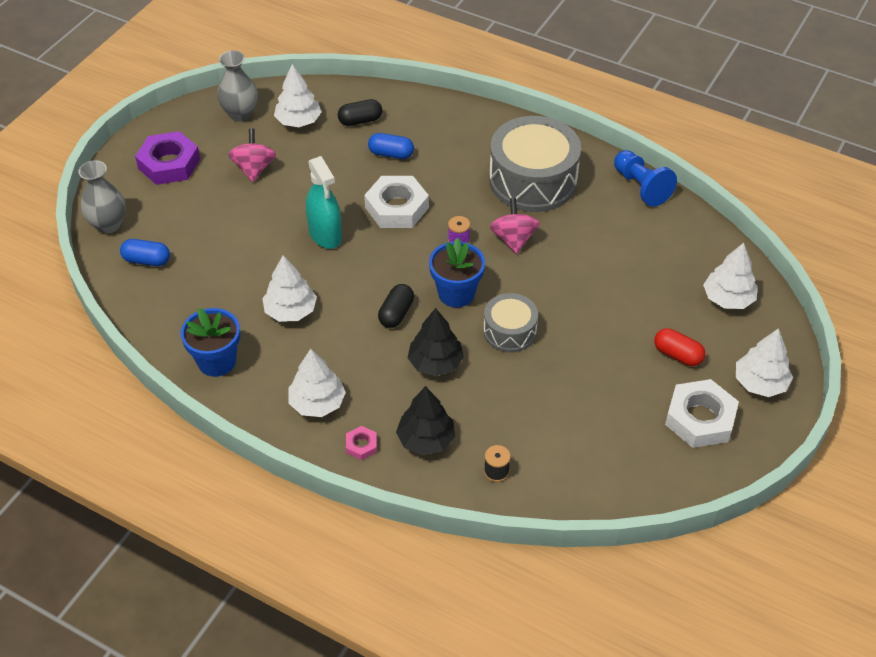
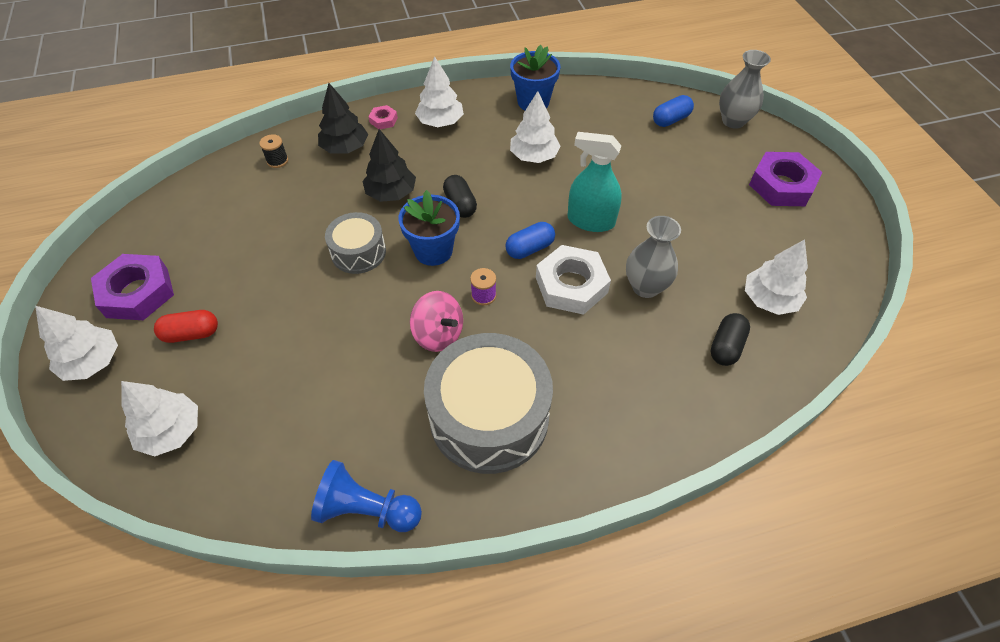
camera: 135 degrees right, 5 degrees up
(240, 114) = (819, 266): grey vase -> grey vase (645, 287)
(254, 169) = (723, 229): pink spinning top -> none
(391, 154) = (649, 333): blue capsule -> blue capsule (529, 248)
(700, 419) = (137, 292): white nut -> purple nut

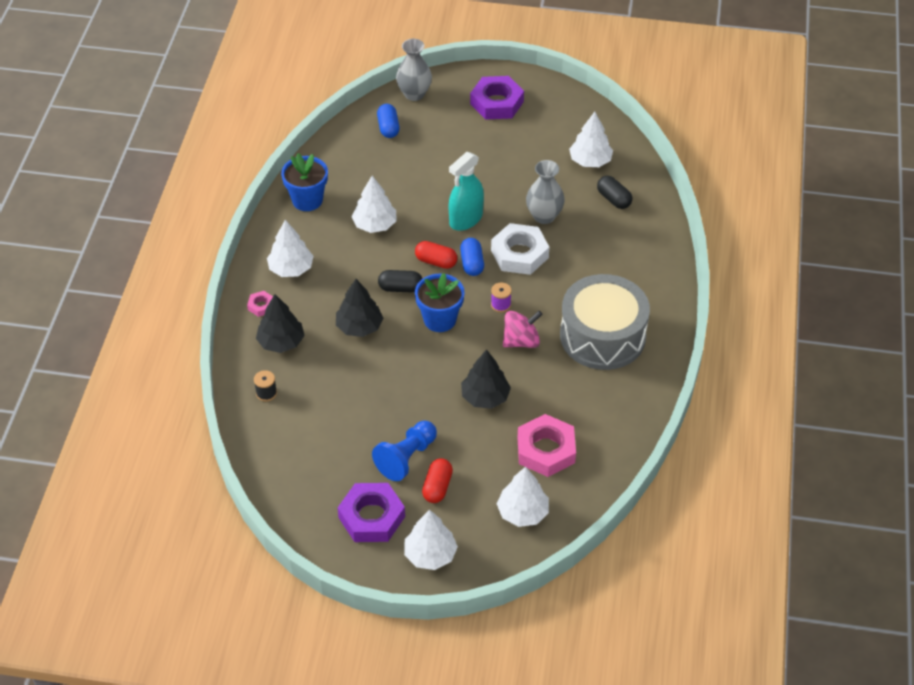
camera: 65 degrees left, 5 degrees down
(277, 421) = (546, 450): none -> pink nut
(338, 330) = (485, 397): none -> black tree
(358, 252) = (413, 365): grey drum -> none
(367, 509) = (637, 417): blue pawn -> blue pawn (406, 458)
(514, 218) = (436, 261): none -> red capsule

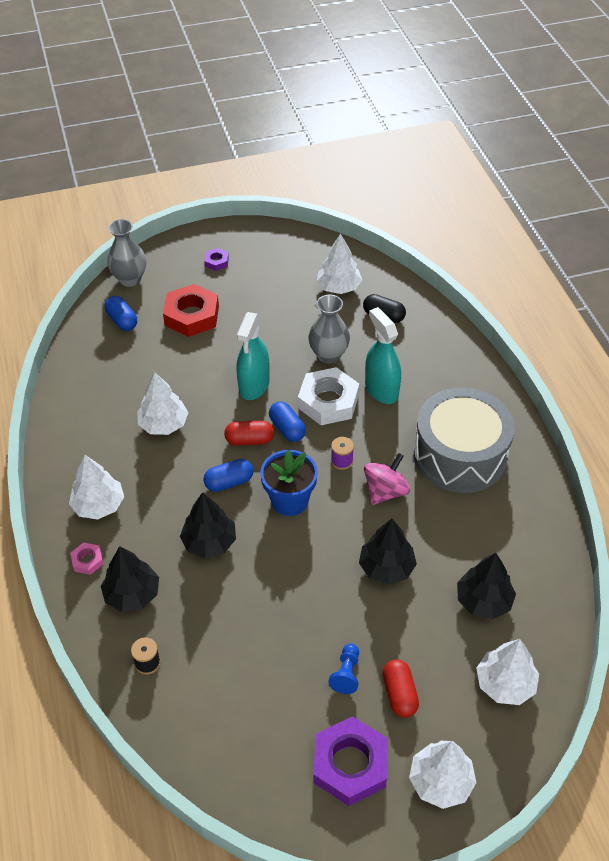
camera: 25 degrees left, 0 degrees up
(307, 200) = (77, 424): blue flower pot -> none
(400, 288) = (229, 482): black capsule -> blue capsule
(406, 458) = (346, 673): blue pawn -> blue pawn, size x0.58
(448, 143) = (191, 315): none -> red nut
(497, 103) = (216, 262): purple nut -> purple nut, size x0.47
(546, 450) = (483, 601): pink nut -> black tree
(570, 260) = (381, 390): none -> turquoise spray bottle

